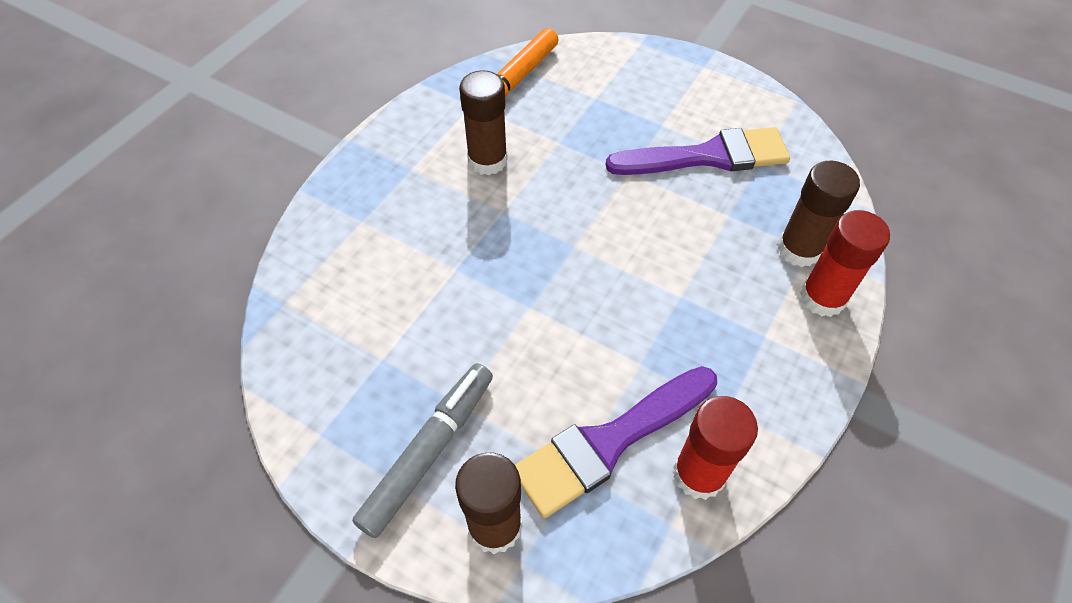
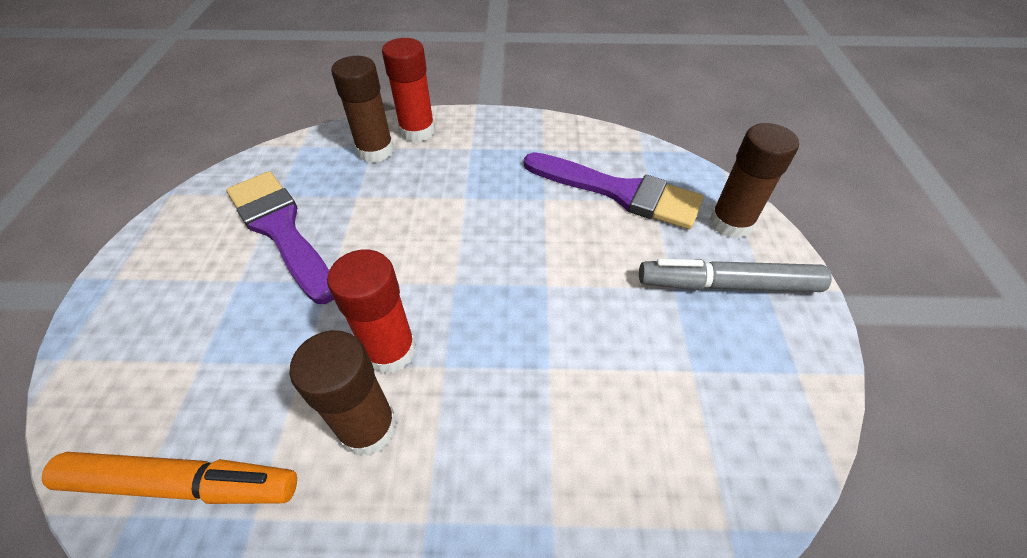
camera: 120 degrees left, 5 degrees down
(699, 474) = (600, 148): red glue stick -> red glue stick (390, 350)

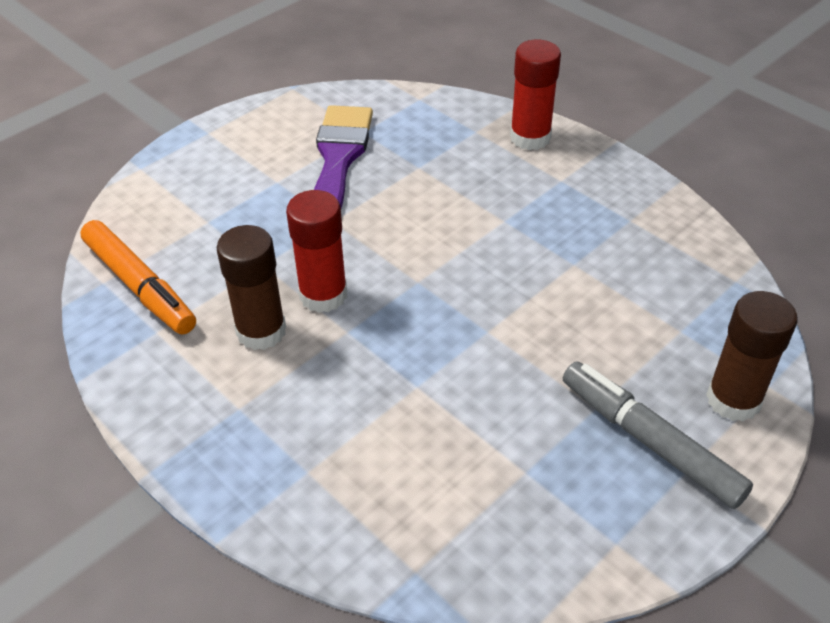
camera: 45 degrees right, 5 degrees down
(375, 150) = (474, 136): brown glue stick -> none
(619, 192) = (654, 302): purple brush -> none

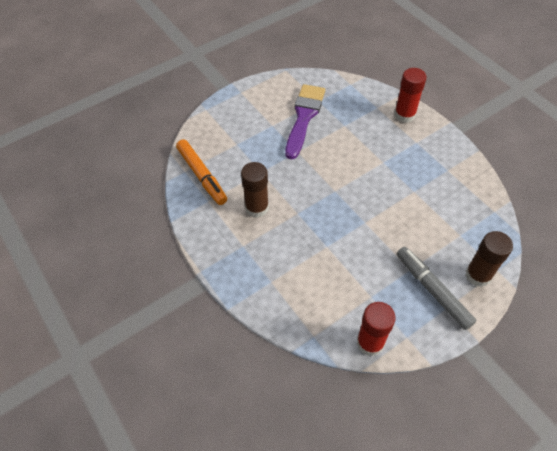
camera: 10 degrees right, 10 degrees up
(323, 295) = (288, 192): red glue stick -> red glue stick (370, 342)

